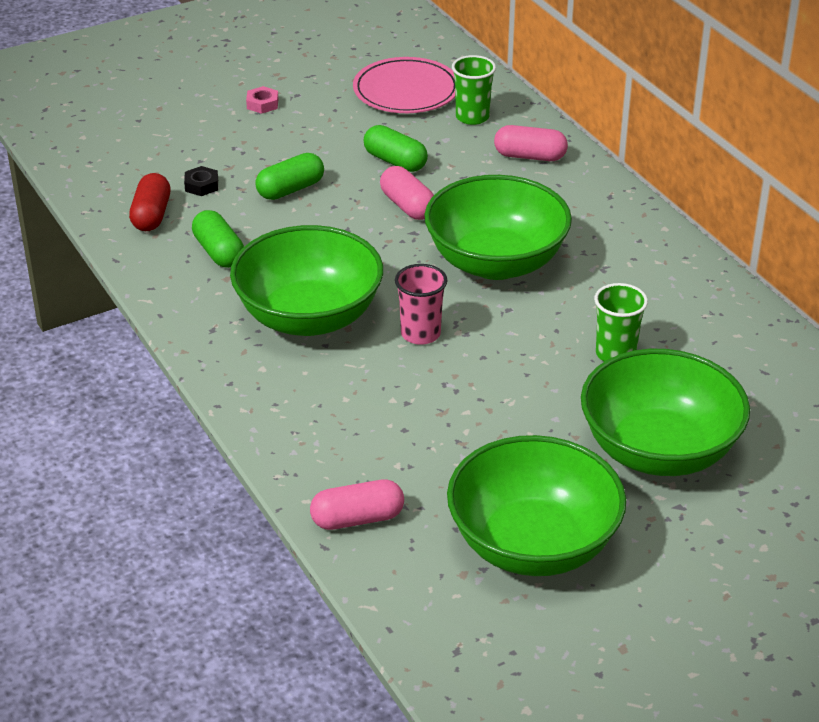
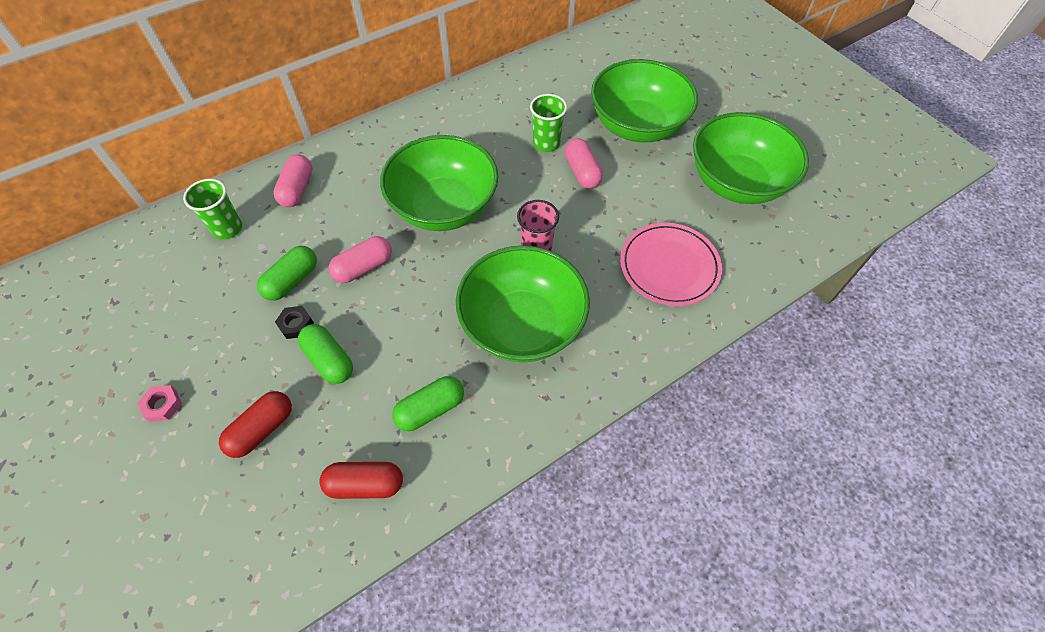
camera: 95 degrees left, 20 degrees up
(201, 185) = (314, 443): black nut -> black nut (296, 324)
(223, 157) = (262, 429): none -> red capsule
(357, 519) = (742, 273): pink capsule -> pink capsule (582, 172)
(406, 91) = (169, 280): pink plate -> pink plate (669, 266)

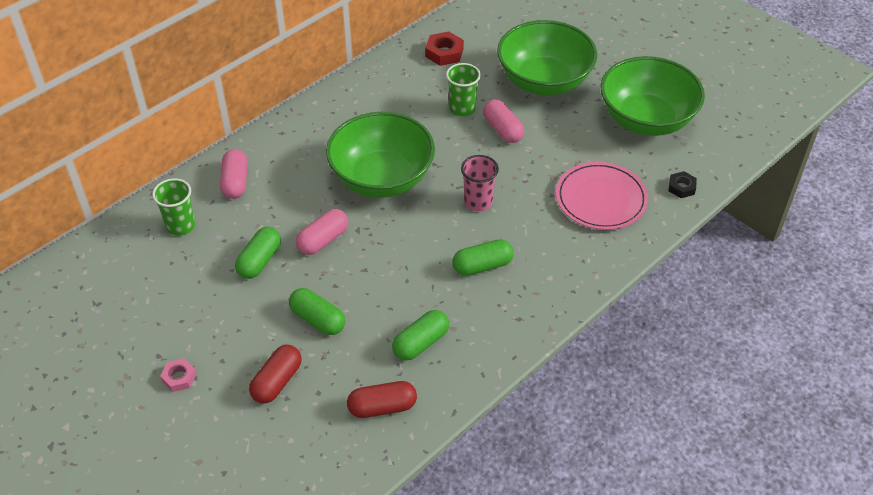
camera: 10 degrees left, 10 degrees down
(296, 324) = (277, 296): black nut -> black nut (681, 187)
(522, 325) = (482, 266): green bowl -> green capsule
(543, 83) = (444, 53): none -> red nut

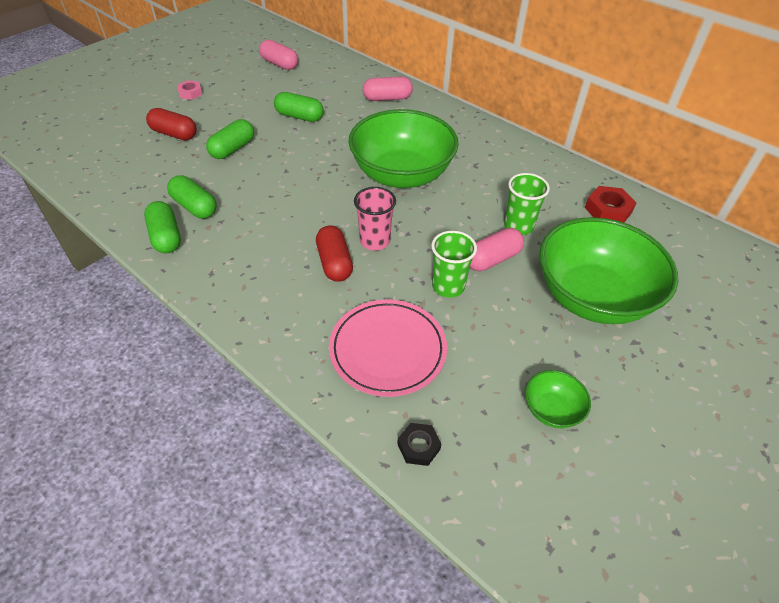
camera: 85 degrees right, 0 degrees up
(181, 226) = (337, 79): green cup -> green cup (448, 286)
(323, 240) = (322, 146): pink capsule -> pink capsule (279, 64)
(382, 407) = (131, 188): red capsule -> red capsule (334, 263)
(482, 266) = (284, 245): green capsule -> green capsule (166, 237)
(646, 120) = (552, 410): green bowl -> green bowl, size x0.43

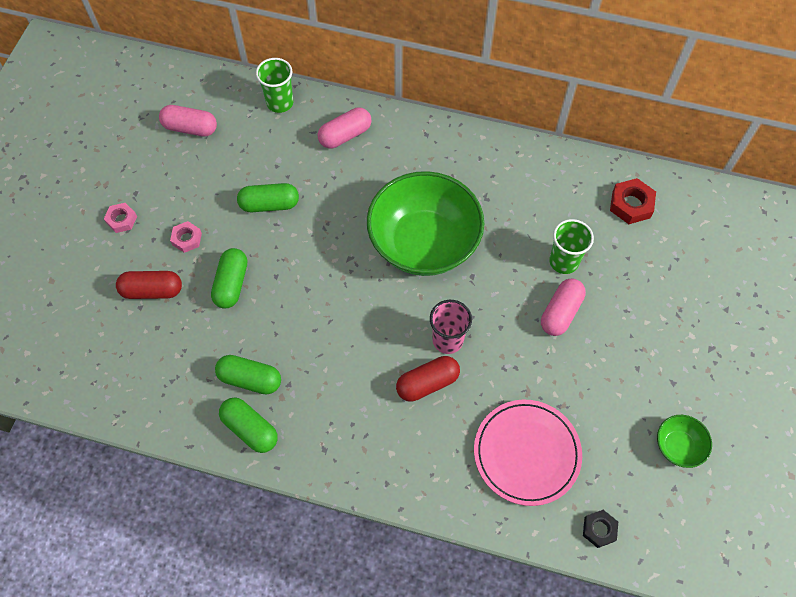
camera: 25 degrees left, 15 degrees up
(224, 116) = (187, 239): none -> pink nut
(334, 263) = (427, 383): red capsule -> red capsule turned 75 degrees counterclockwise
(448, 286) = (539, 362): green cup -> green cup (280, 103)
(592, 297) = (660, 316): green bowl -> none

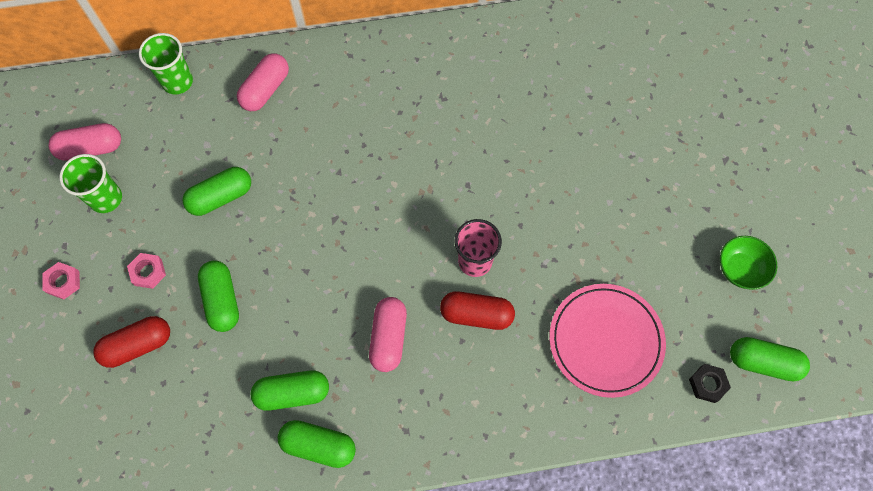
camera: 25 degrees left, 5 degrees up
(424, 243) = (403, 171): green bowl -> none
(427, 383) = (476, 314): red capsule -> red capsule turned 60 degrees clockwise
(560, 312) = (571, 185): pink capsule -> pink capsule (388, 337)
(563, 261) = (549, 132): green cup -> green cup (106, 198)
(631, 204) = (586, 47): red nut -> none
(659, 534) = (763, 362): none -> green capsule

